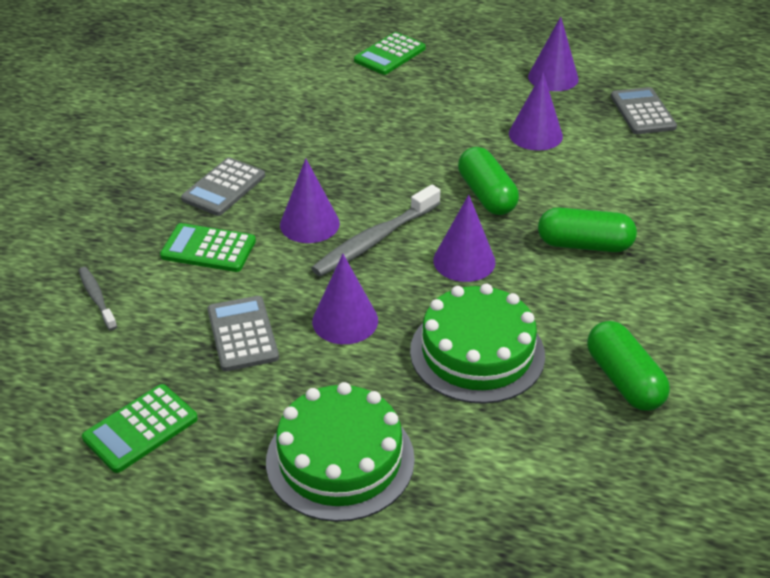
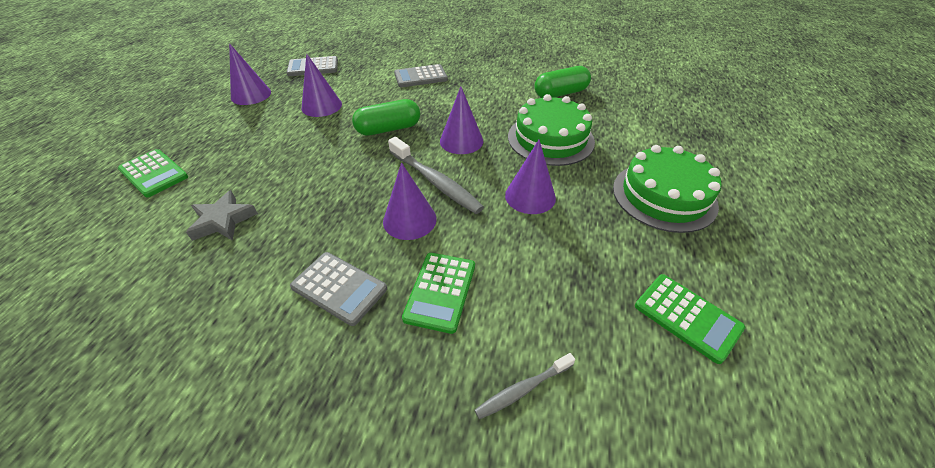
camera: 90 degrees left, 5 degrees up
(242, 334) = (556, 255): grey calculator -> grey calculator (420, 77)
(318, 109) = (223, 220): none -> grey star
(584, 244) = (446, 96): green capsule -> none

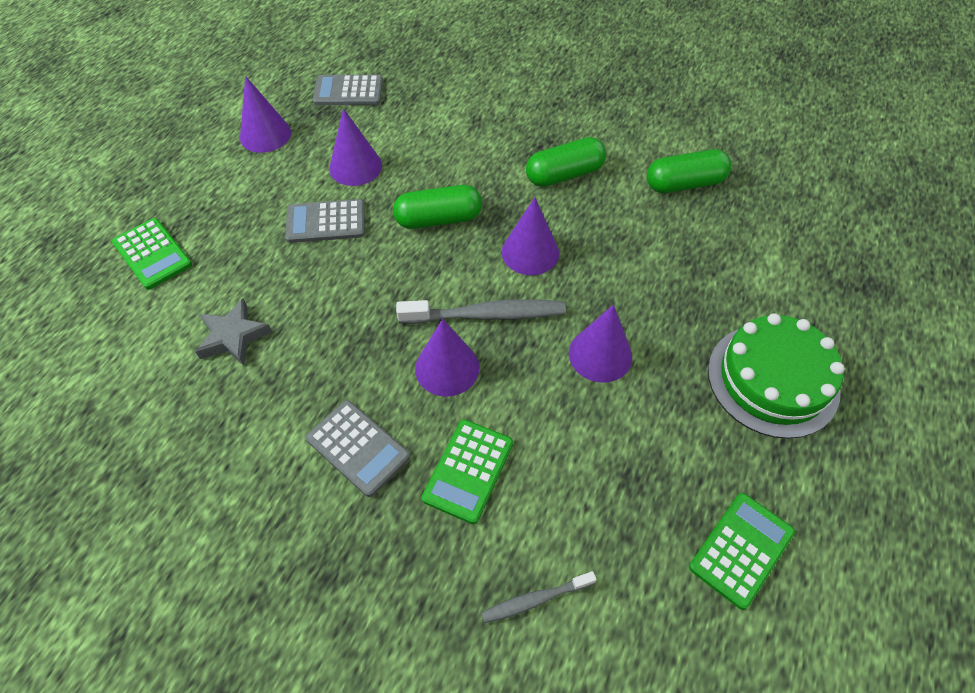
camera: 10 degrees right, 10 degrees up
(420, 77) = (493, 127): grey calculator -> grey calculator (326, 222)
(435, 182) = (486, 315): grey toothbrush -> grey toothbrush turned 60 degrees counterclockwise
(476, 96) = (564, 174): none -> green capsule
(550, 139) = (649, 265): green cake -> none
(687, 317) = (741, 549): green calculator -> green calculator turned 105 degrees counterclockwise

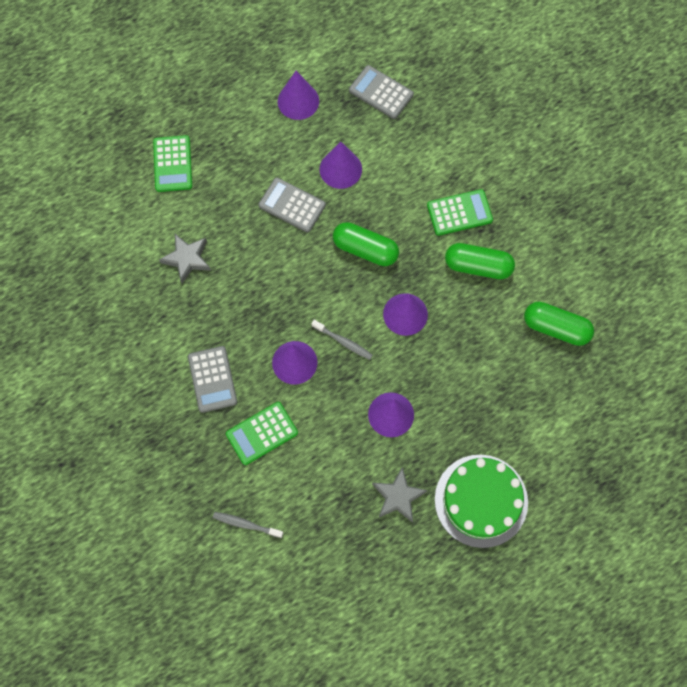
camera: 35 degrees right, 15 degrees up
(486, 315) = (343, 342): grey toothbrush -> grey toothbrush, size x0.56
(685, 435) = (398, 496): none -> grey star
(741, 549) = (372, 576): green calculator -> green calculator (459, 213)

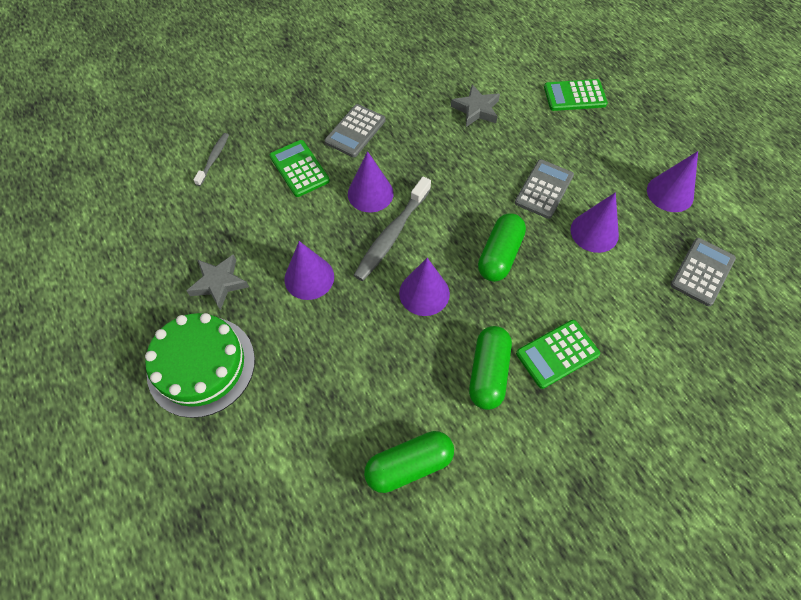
camera: 90 degrees right, 10 degrees down
(212, 379) = (355, 131): grey calculator -> grey calculator turned 45 degrees counterclockwise
(343, 342) = (392, 234): grey toothbrush -> grey toothbrush, size x1.78
(459, 213) = (557, 354): green calculator -> green calculator turned 75 degrees clockwise
(556, 328) = (409, 465): green capsule -> green capsule turned 45 degrees clockwise

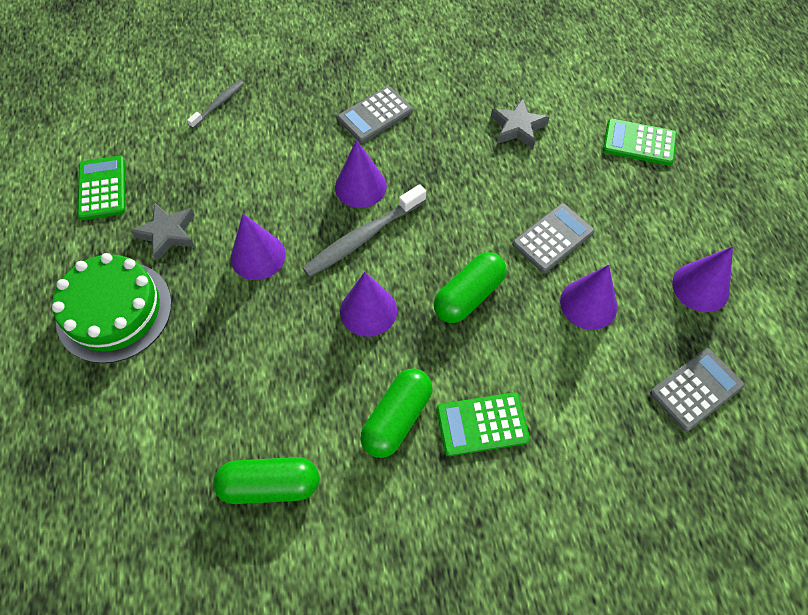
camera: 20 degrees right, 0 degrees up
(299, 169) = (299, 139): green calculator -> green calculator (102, 188)

